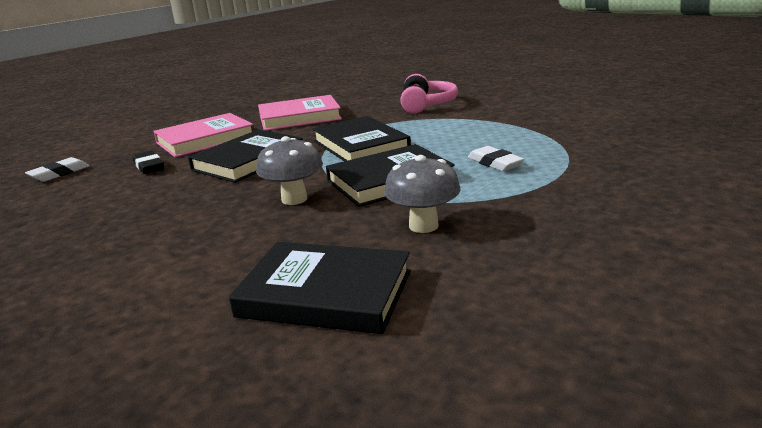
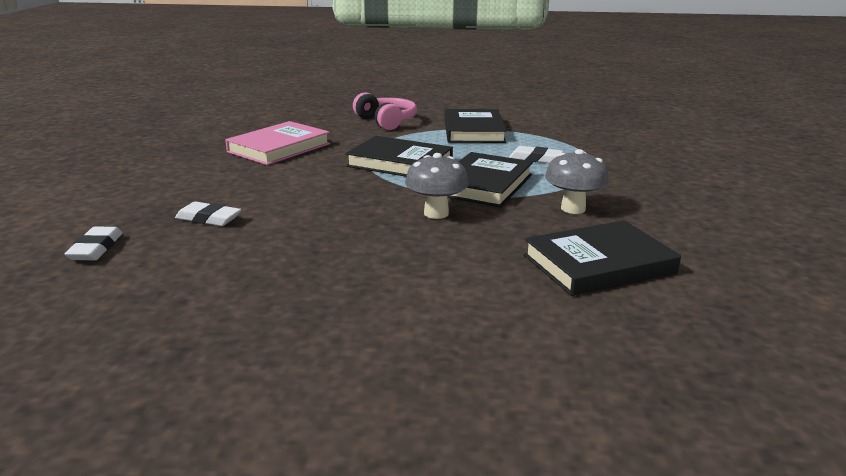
camera: 40 degrees left, 0 degrees up
(149, 166) = (208, 219): black eraser -> white eraser
(205, 140) = (215, 183): pink book -> none
(248, 161) = (316, 193): black book -> black book (473, 131)

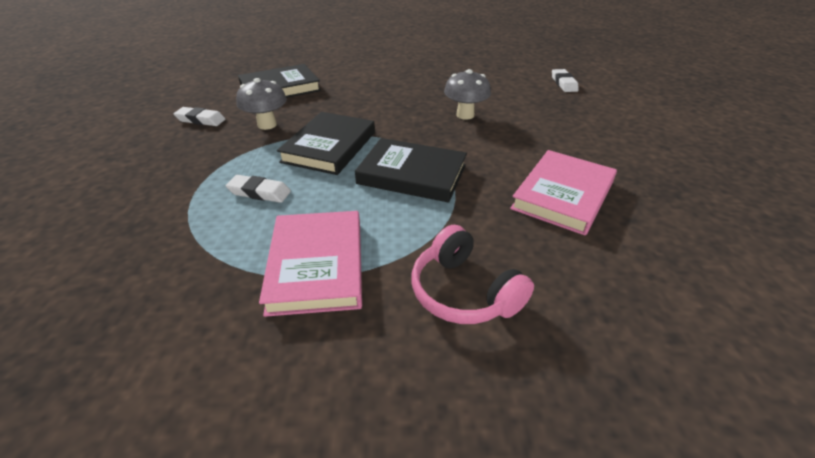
camera: 175 degrees right, 15 degrees up
(208, 219) = (526, 104): white eraser -> white eraser (201, 120)
(436, 213) = (372, 115): grey mushroom -> grey mushroom (465, 115)
(473, 131) = (317, 265): black book -> pink book

